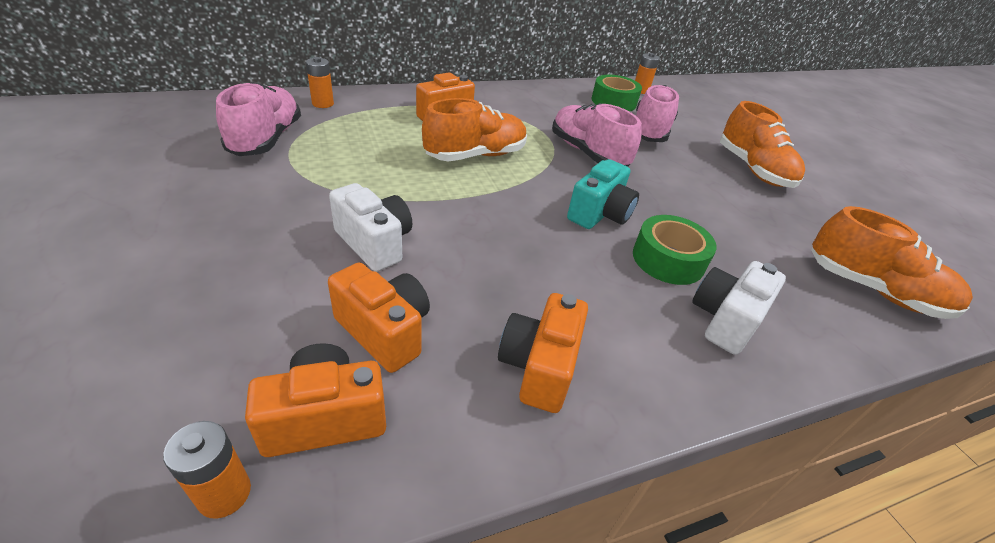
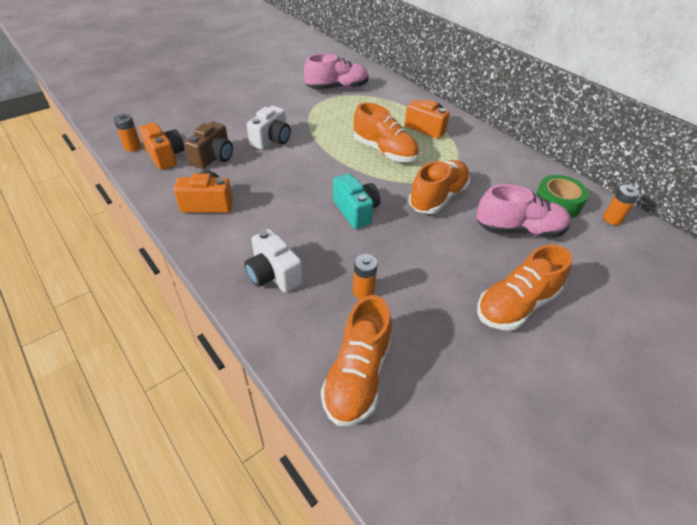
camera: 75 degrees right, 5 degrees up
(323, 104) = (392, 90): orange battery -> orange battery (363, 291)
(384, 331) = (213, 157): orange camera -> brown camera
(588, 153) = (438, 198): pink shoe -> orange shoe
(599, 214) = (356, 211): turquoise camera -> turquoise camera turned 135 degrees counterclockwise
(668, 260) = (323, 247): green tape -> none
(725, 320) = (273, 275): white camera -> white camera turned 150 degrees counterclockwise

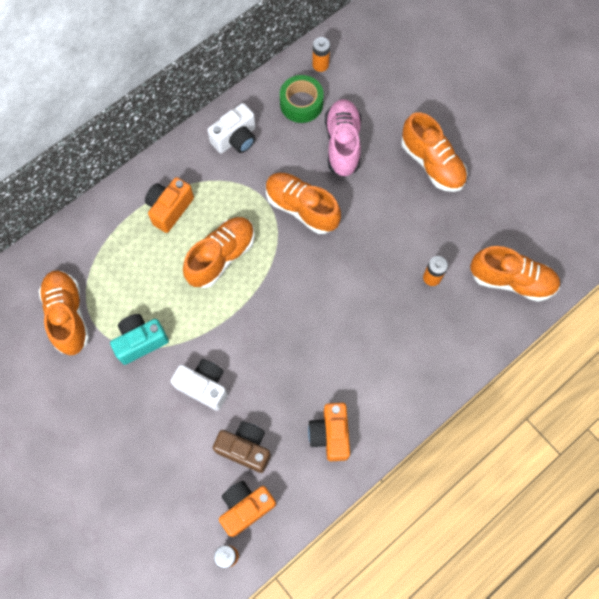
camera: 90 degrees left, 25 degrees up
(273, 275) = (422, 353): white camera -> white camera (236, 139)
(337, 88) = (68, 316): pink shoe -> orange shoe
(356, 211) = (329, 285): turquoise camera -> turquoise camera (141, 341)

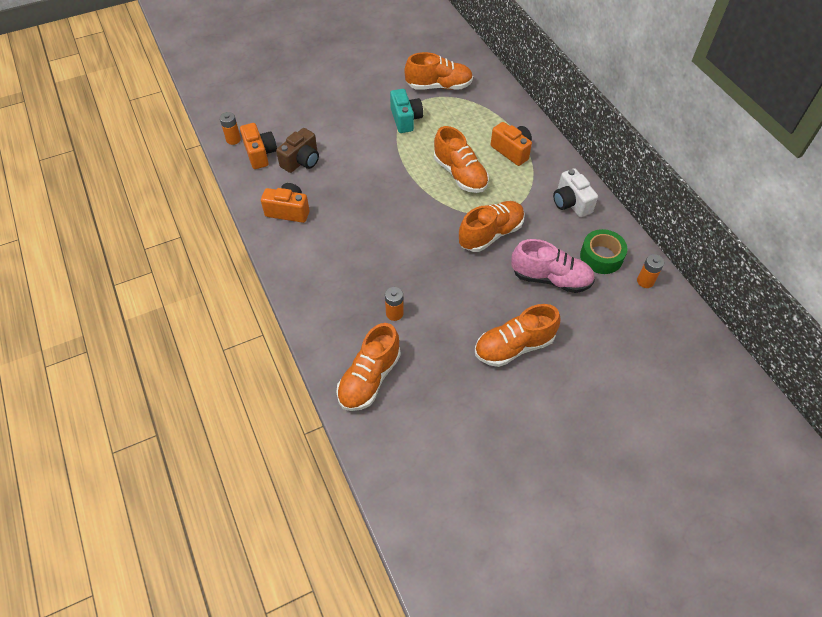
camera: 105 degrees right, 15 degrees down
(204, 386) = (357, 147): white camera -> none

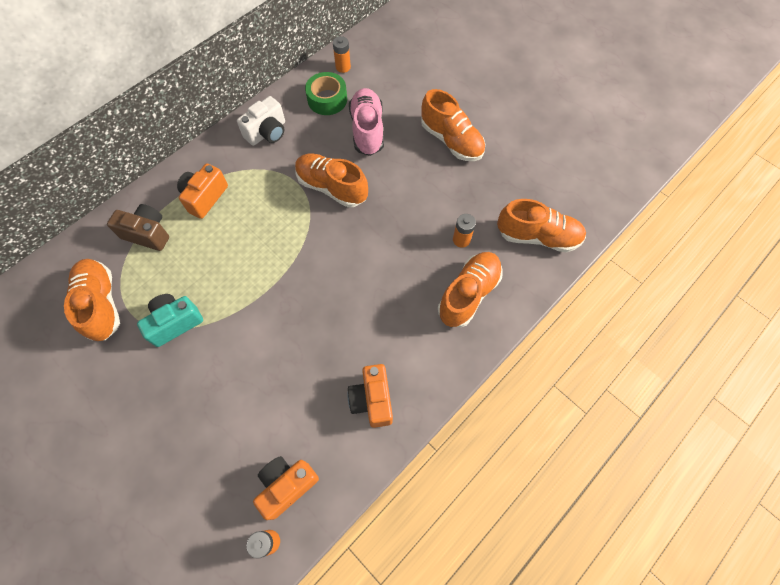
camera: 110 degrees left, 10 degrees up
(301, 161) = (284, 422): brown camera -> brown camera (147, 234)
(460, 174) = (255, 236): orange shoe -> orange shoe (468, 294)

